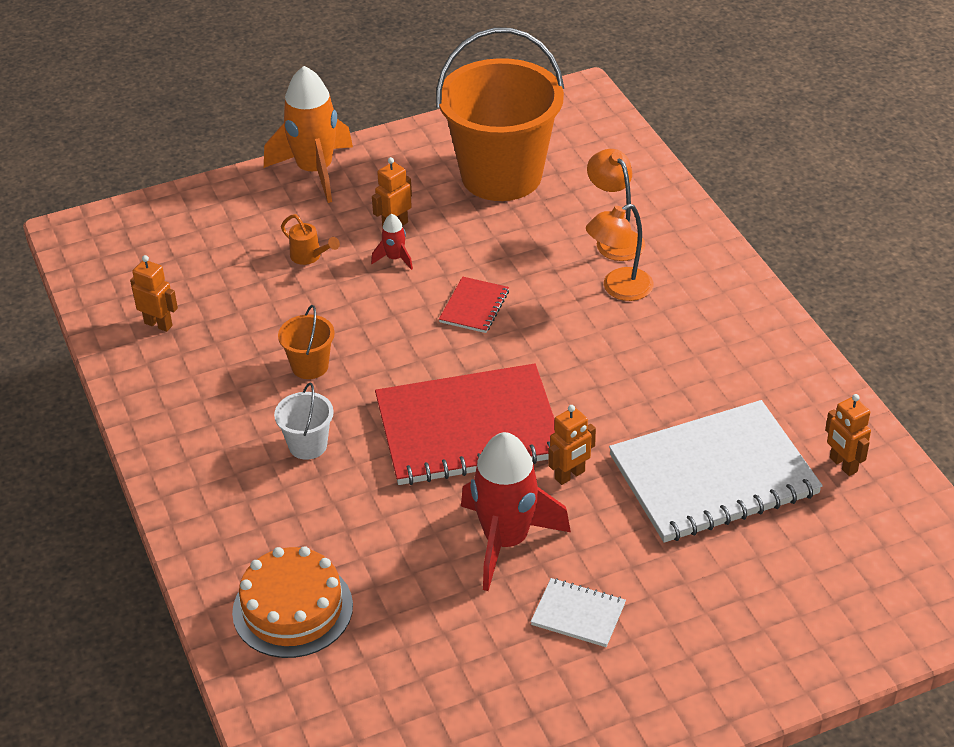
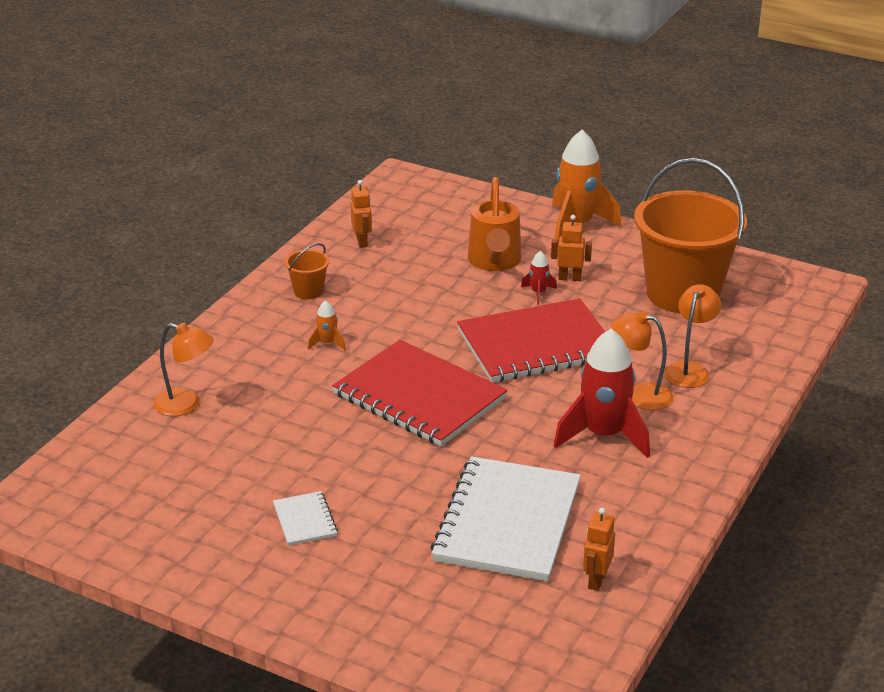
camera: 50 degrees right, 10 degrees down
(292, 609) = (186, 405): orange cake -> orange lamp
(308, 445) = (327, 343): white bucket -> orange rocket
(309, 256) = (494, 262): orange watering can -> orange watering can, size x2.12
(310, 366) = (397, 310): orange bucket -> orange bucket (308, 291)
(474, 307) = (536, 345): red notebook -> red notebook, size x2.31
(505, 541) = (336, 459): red rocket -> red rocket (603, 435)
(570, 475) = (428, 458): orange robot -> none
(713, 475) = (507, 522): white notebook -> white notebook turned 75 degrees clockwise

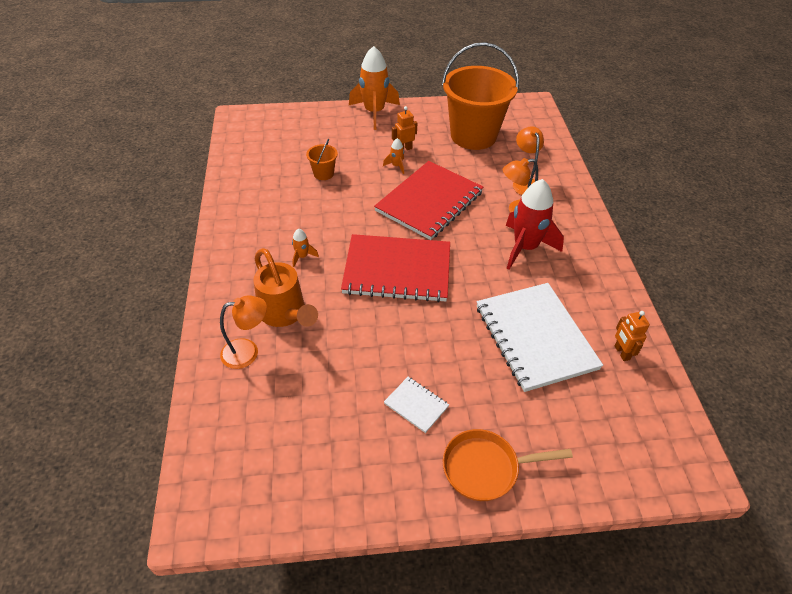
camera: 35 degrees left, 15 degrees up
(308, 291) = (253, 222): orange bucket -> orange bucket (323, 173)
(317, 601) = (485, 468): none -> orange pan
(362, 242) = (255, 171): orange robot -> none
(494, 262) = (351, 155): orange watering can -> orange watering can (285, 314)
(538, 293) = (396, 166): red rocket -> orange rocket

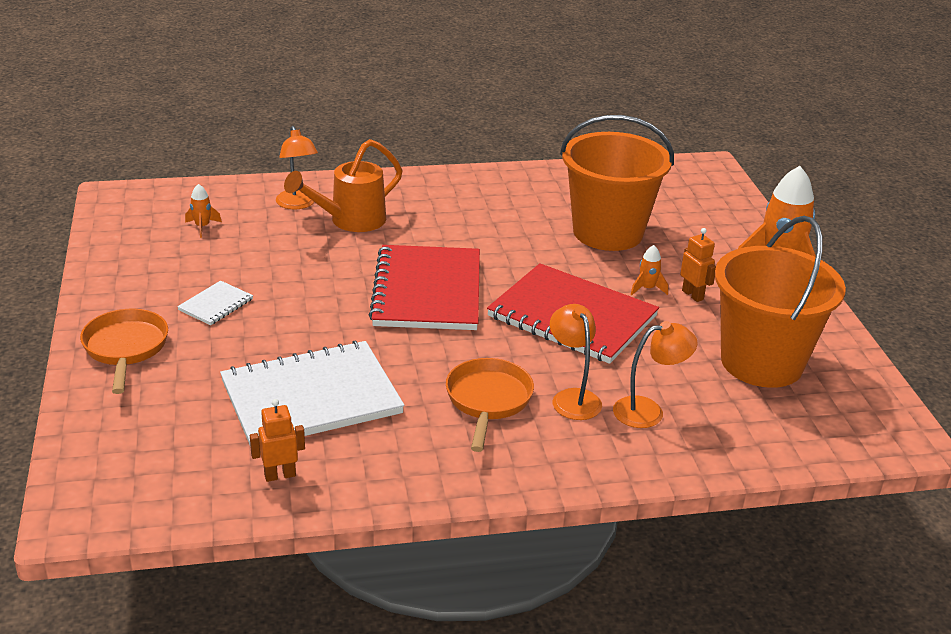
camera: 85 degrees right, 15 degrees down
(302, 256) = (443, 226): orange rocket -> orange rocket (202, 227)
(323, 173) = (608, 232): orange bucket -> orange bucket, size x2.45
(525, 247) = (488, 401): red rocket -> orange pan

